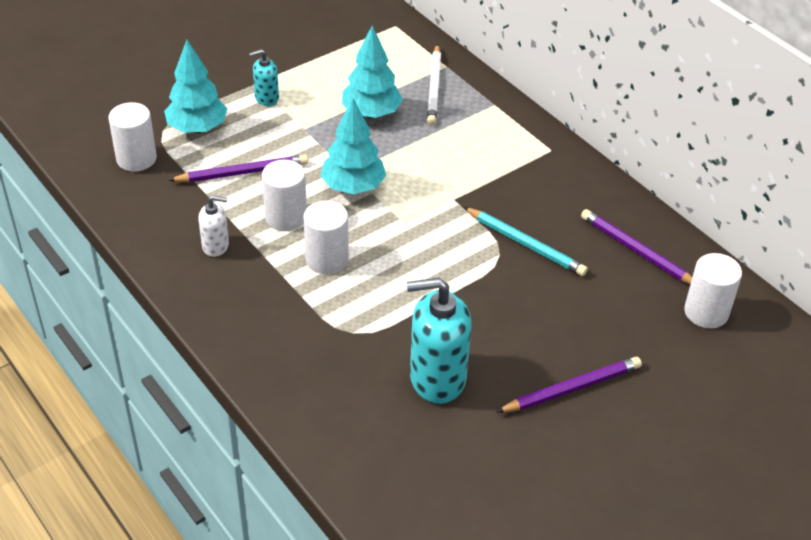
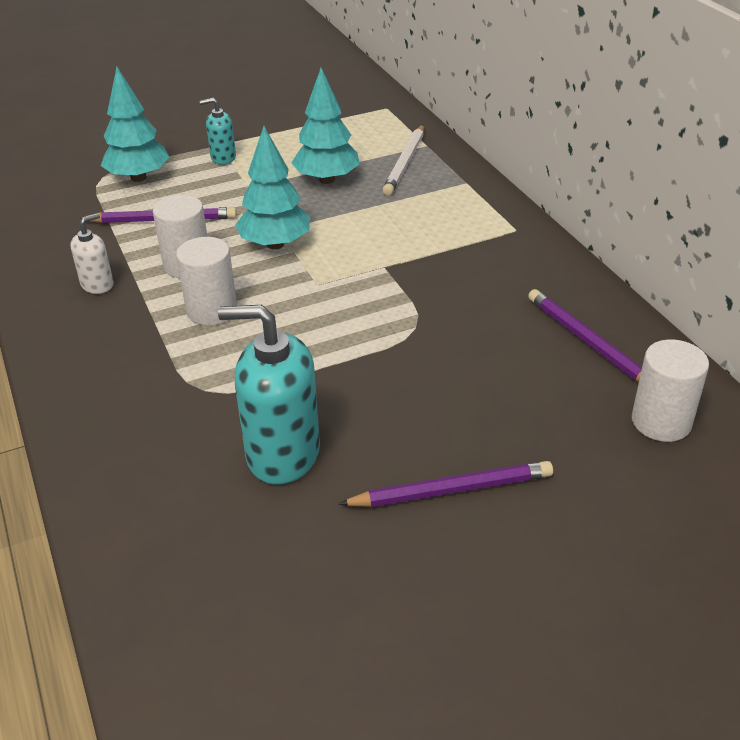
camera: 15 degrees right, 5 degrees down
(136, 159) = (62, 198): white cylinder -> none
(216, 246) = (97, 284): white soap dispenser -> white soap dispenser turned 60 degrees counterclockwise
(525, 244) = (451, 320): turquoise pencil -> none

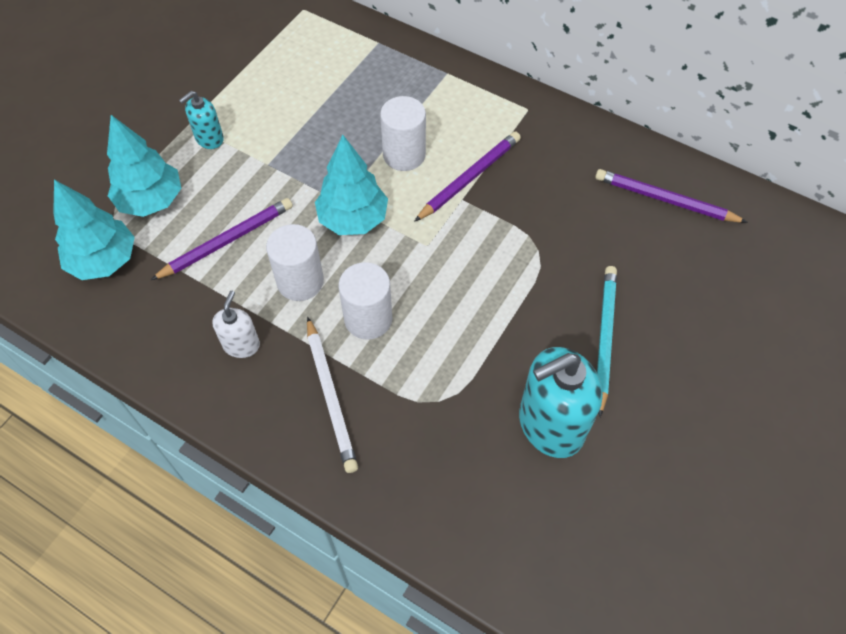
camera: 35 degrees left, 20 degrees up
(327, 179) = (329, 122): turquoise tree -> turquoise tree (104, 261)
(405, 163) = (378, 71): white pencil -> white pencil (330, 396)
(407, 416) = (604, 338): none -> turquoise pencil
(451, 490) = (685, 385): purple pencil -> purple pencil (469, 178)
(661, 422) = (762, 248): white cylinder -> white cylinder (404, 155)

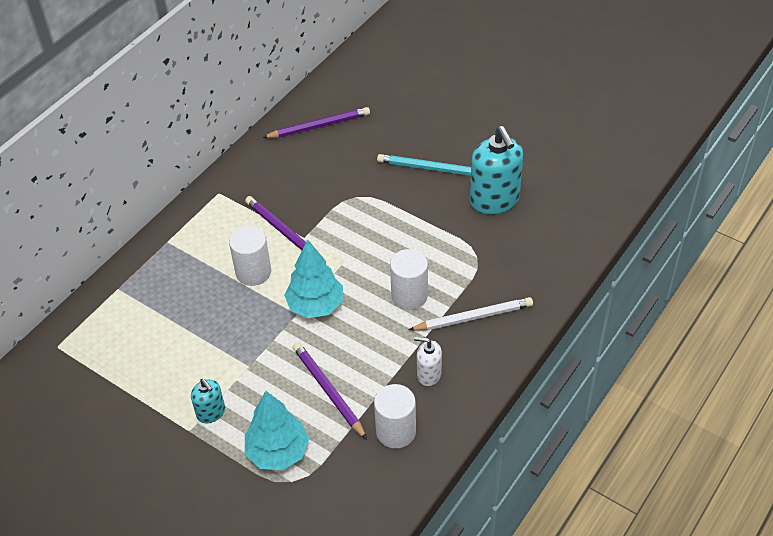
camera: 85 degrees left, 10 degrees down
(104, 261) = (340, 482): turquoise tree -> none
(300, 281) = (373, 339): white cylinder -> white cylinder (396, 431)
(665, 200) = (319, 126): purple pencil -> purple pencil turned 135 degrees counterclockwise

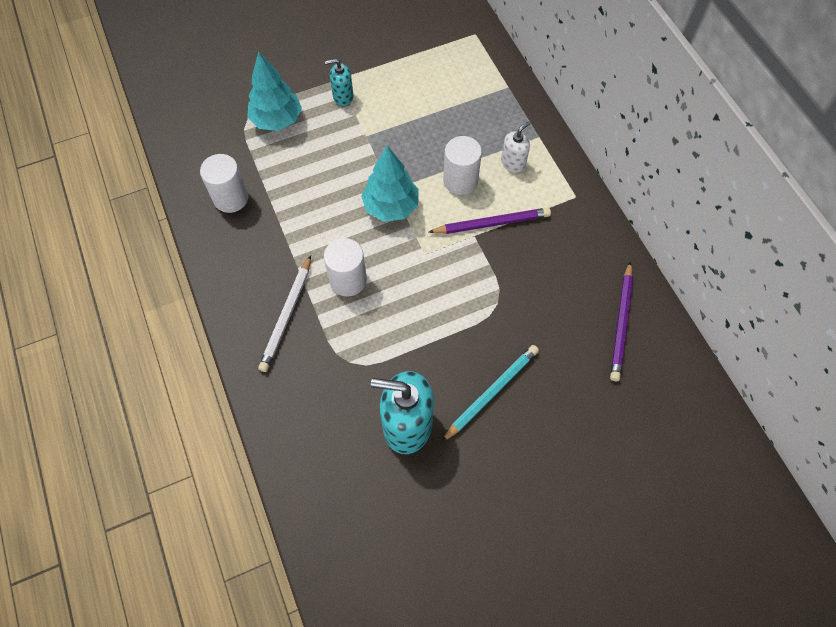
camera: 120 degrees right, 15 degrees up
(328, 391) = (302, 174): purple pencil -> none
(428, 374) = (260, 248): white soap dispenser -> white soap dispenser (513, 163)

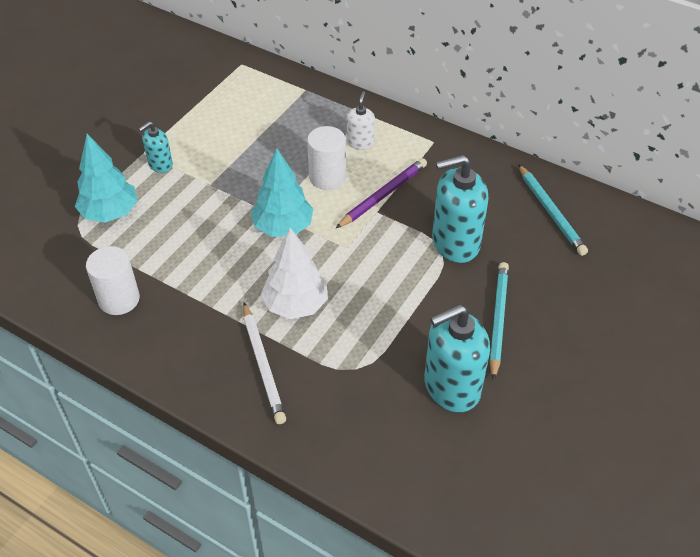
camera: 35 degrees left, 15 degrees down
(348, 280) = (295, 304): white cylinder -> white tree
(514, 302) = (455, 243): none -> turquoise soap dispenser
(621, 323) = (551, 212): purple pencil -> turquoise pencil

